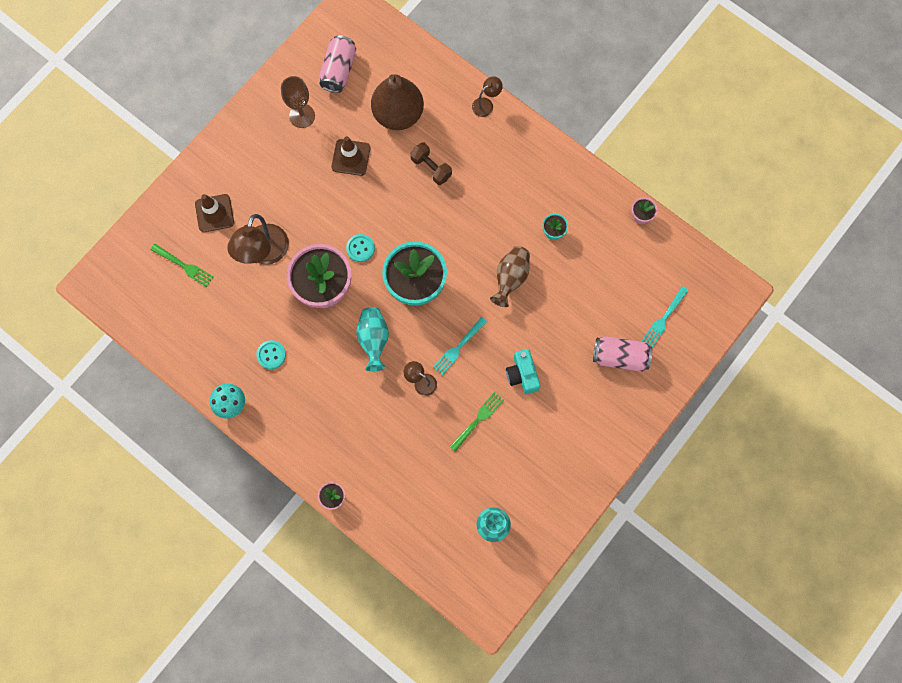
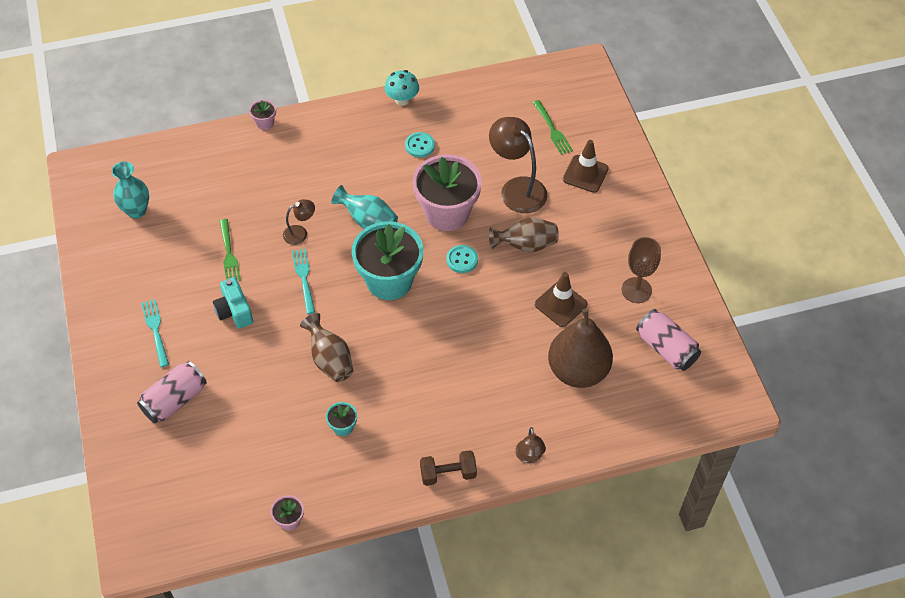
camera: 125 degrees right, 20 degrees down
(183, 265) = (552, 129): green fork -> green fork turned 90 degrees counterclockwise
(315, 213) = (525, 245): none -> brown vase
(431, 168) = (497, 364): brown dumbbell -> brown dumbbell (448, 474)
(522, 375) = (234, 311): turquoise camera -> turquoise camera turned 135 degrees counterclockwise
(664, 318) = (172, 465): turquoise fork -> turquoise fork (156, 330)

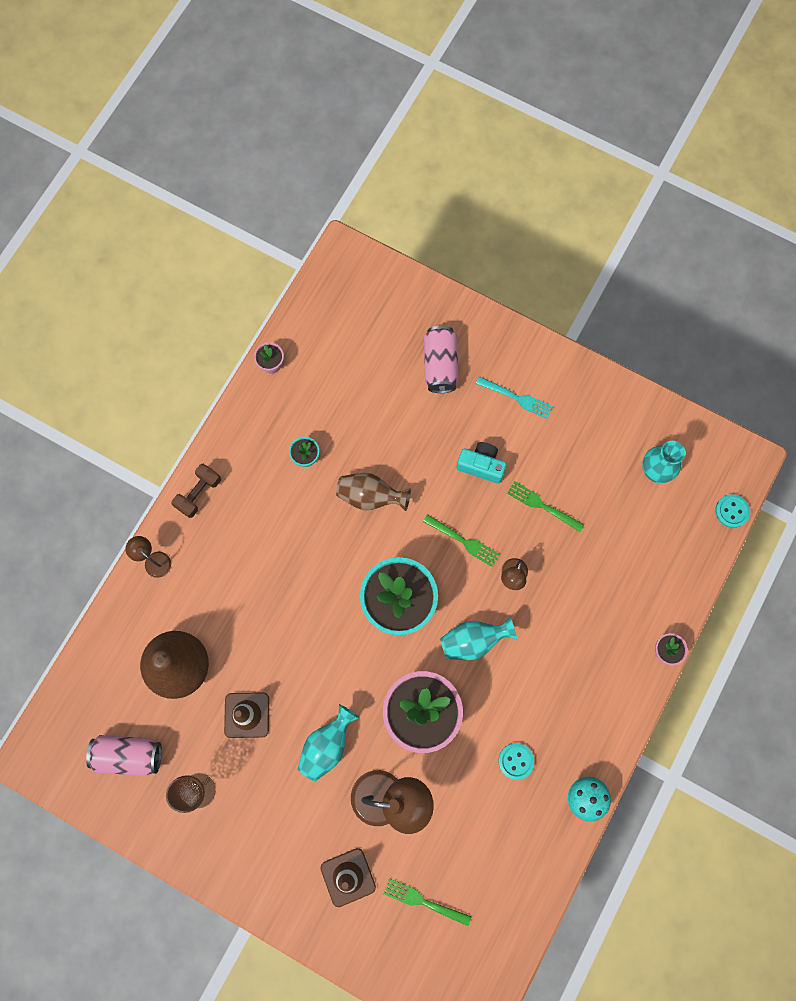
camera: 135 degrees right, 20 degrees up
(304, 279) = (463, 541): turquoise fork -> green fork
(462, 260) = (363, 679): turquoise button -> turquoise button (732, 511)
(525, 245) = (327, 745): brown vase -> turquoise vase

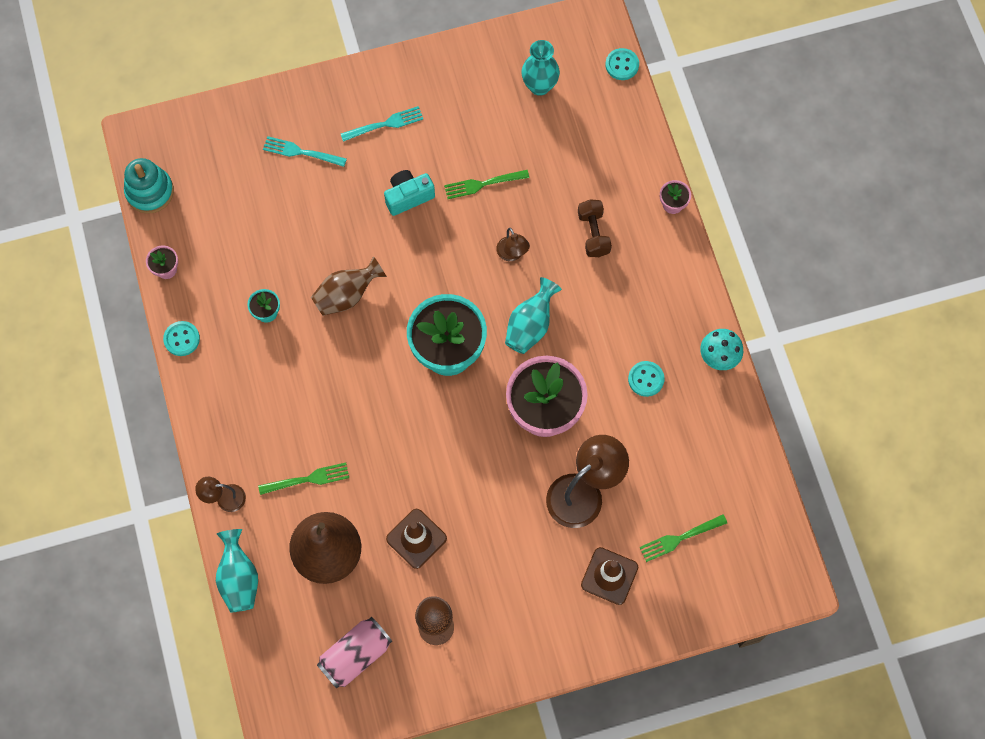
camera: 45 degrees left, 5 degrees down
(198, 493) = (209, 416): brown dumbbell -> brown dumbbell (593, 233)
(234, 422) = (182, 339): none -> turquoise button
(313, 300) = (150, 192): none -> turquoise stacking toy
(327, 745) = (499, 501): turquoise vase -> turquoise vase (239, 578)
(440, 365) = (302, 152): pink can -> turquoise fork
(463, 541) = (450, 263): green fork -> green fork (307, 479)

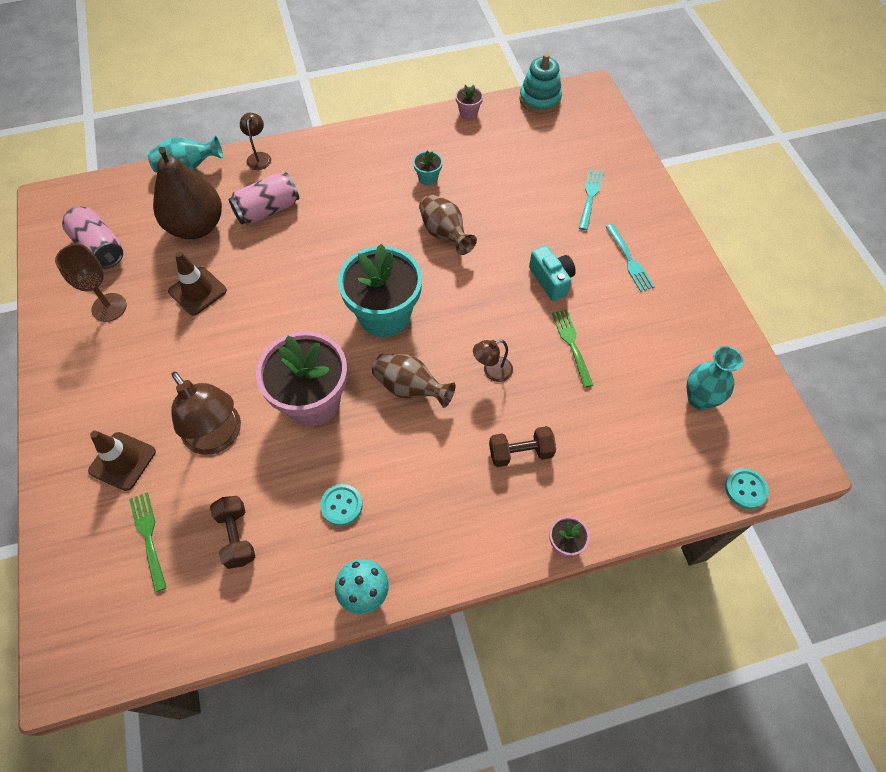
camera: 90 degrees right, 10 degrees down
(182, 339) = (404, 125): turquoise button -> none
(307, 479) = (267, 210): green fork -> pink can
(530, 325) = (410, 388): turquoise vase -> brown vase
(676, 463) = (237, 536): none -> brown dumbbell

